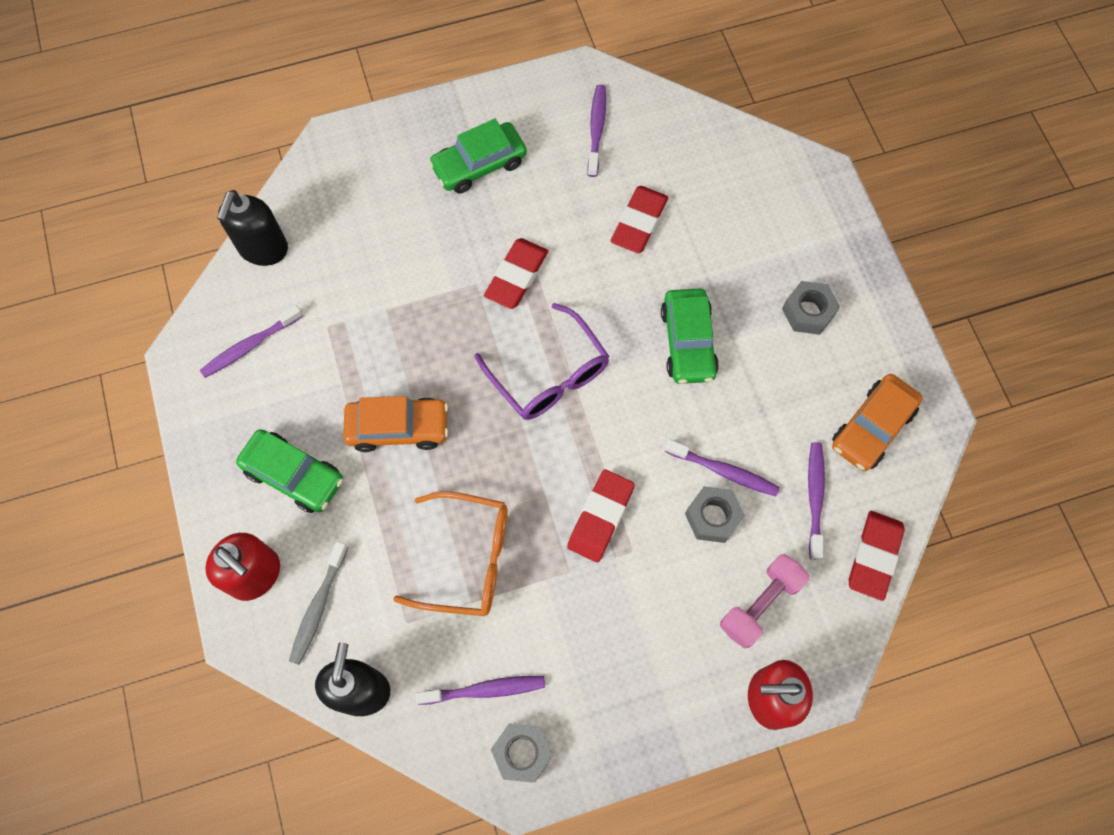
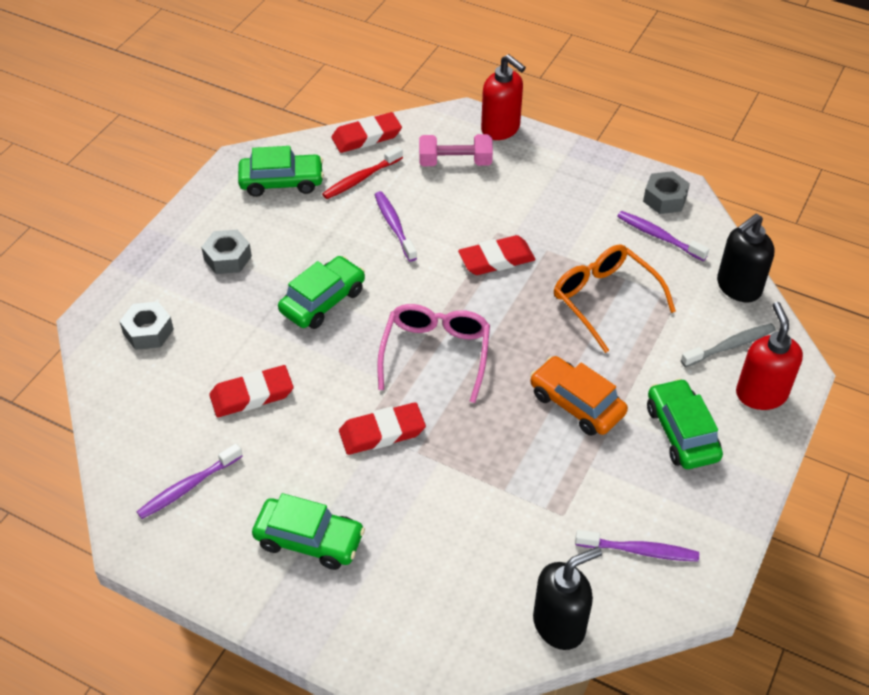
camera: 135 degrees left, 20 degrees down
(549, 375) = (435, 353): purple glasses -> pink glasses
(712, 517) = (430, 212): grey nut -> grey nut (148, 331)
(815, 498) = (361, 179): purple toothbrush -> red toothbrush
(872, 427) = (281, 182): orange car -> green car

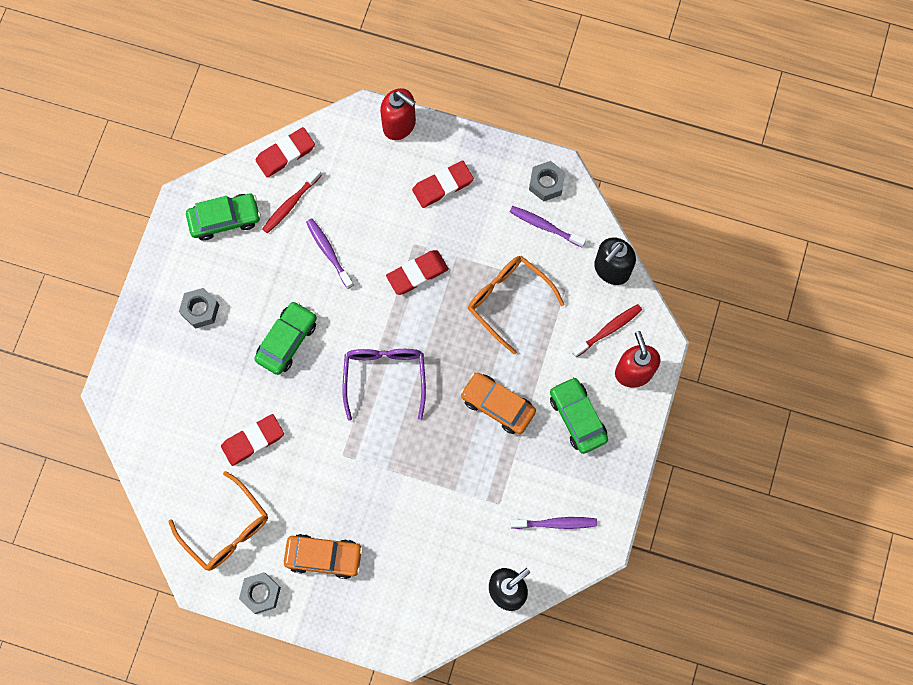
camera: 10 degrees left, 25 degrees up
(148, 331) = (157, 395): grey nut -> grey nut (261, 593)
(188, 487) = (226, 529): purple toothbrush -> orange glasses
(309, 540) = (324, 557): green car -> orange car
(382, 432) = (357, 456): red eraser -> red eraser (442, 185)
(435, 353) = (385, 377): pink glasses -> purple glasses
(455, 162) = (366, 171): pink dumbbell -> none
(730, 346) = (608, 330): grey toothbrush -> red toothbrush

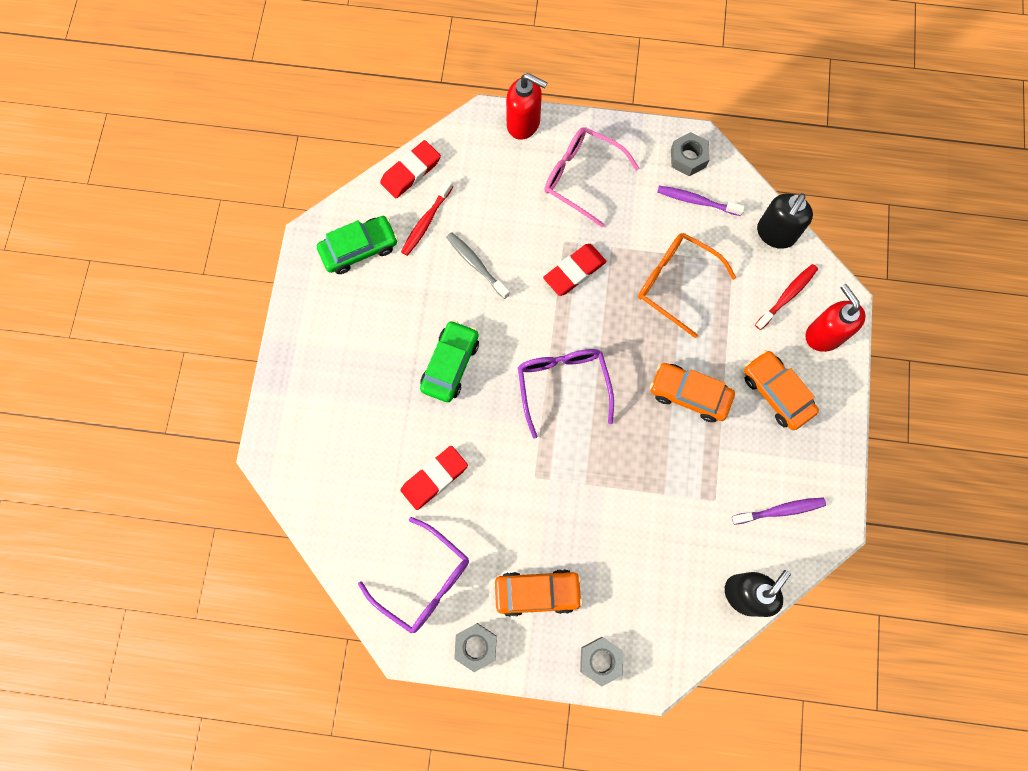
camera: 10 degrees left, 0 degrees up
(200, 310) = (350, 348): grey nut -> grey nut (600, 660)
(226, 529) = (424, 581): orange glasses -> purple glasses
(328, 252) = (476, 264): purple toothbrush -> grey toothbrush
(442, 185) = (581, 177): red eraser -> pink glasses
(577, 417) = (776, 393): green car -> orange car

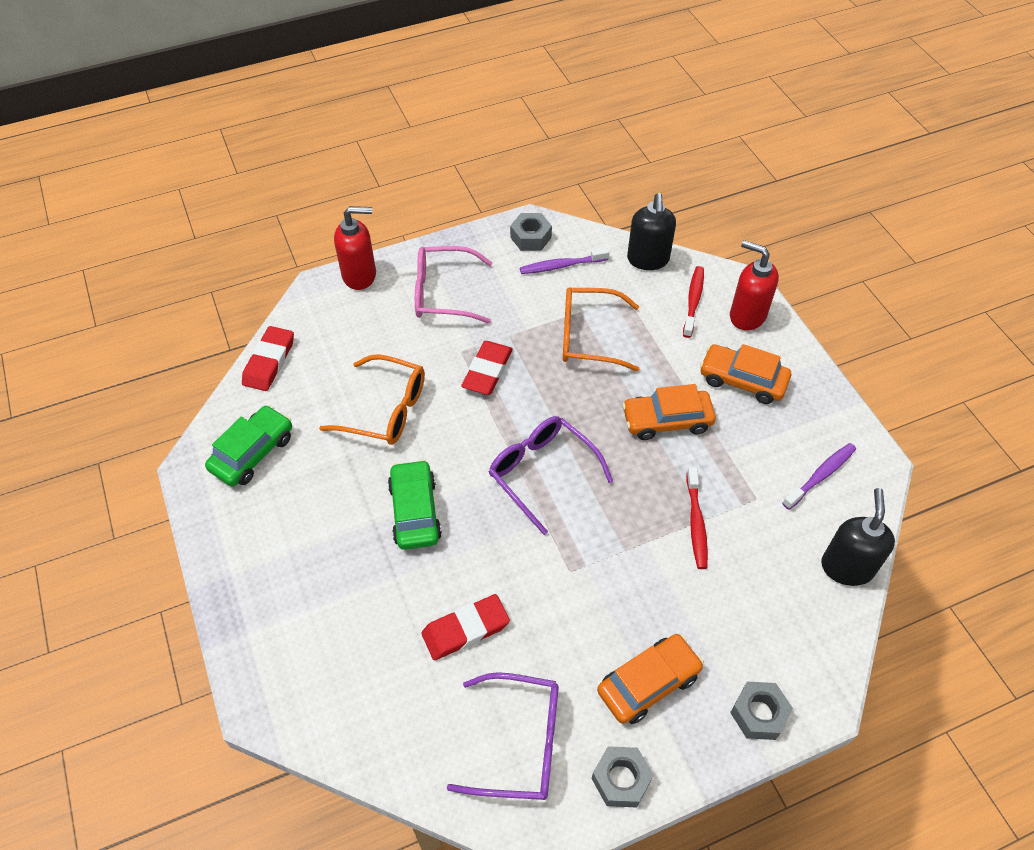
camera: 30 degrees left, 20 degrees down
(426, 222) = (311, 397): red toothbrush -> red toothbrush (696, 523)
(434, 478) = (465, 629): red eraser -> red eraser turned 45 degrees clockwise
(476, 264) = (386, 410): grey toothbrush -> orange glasses

